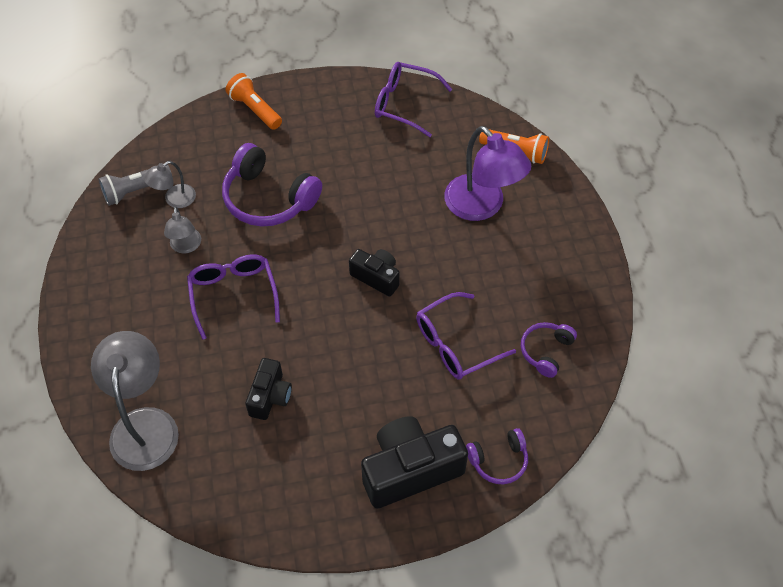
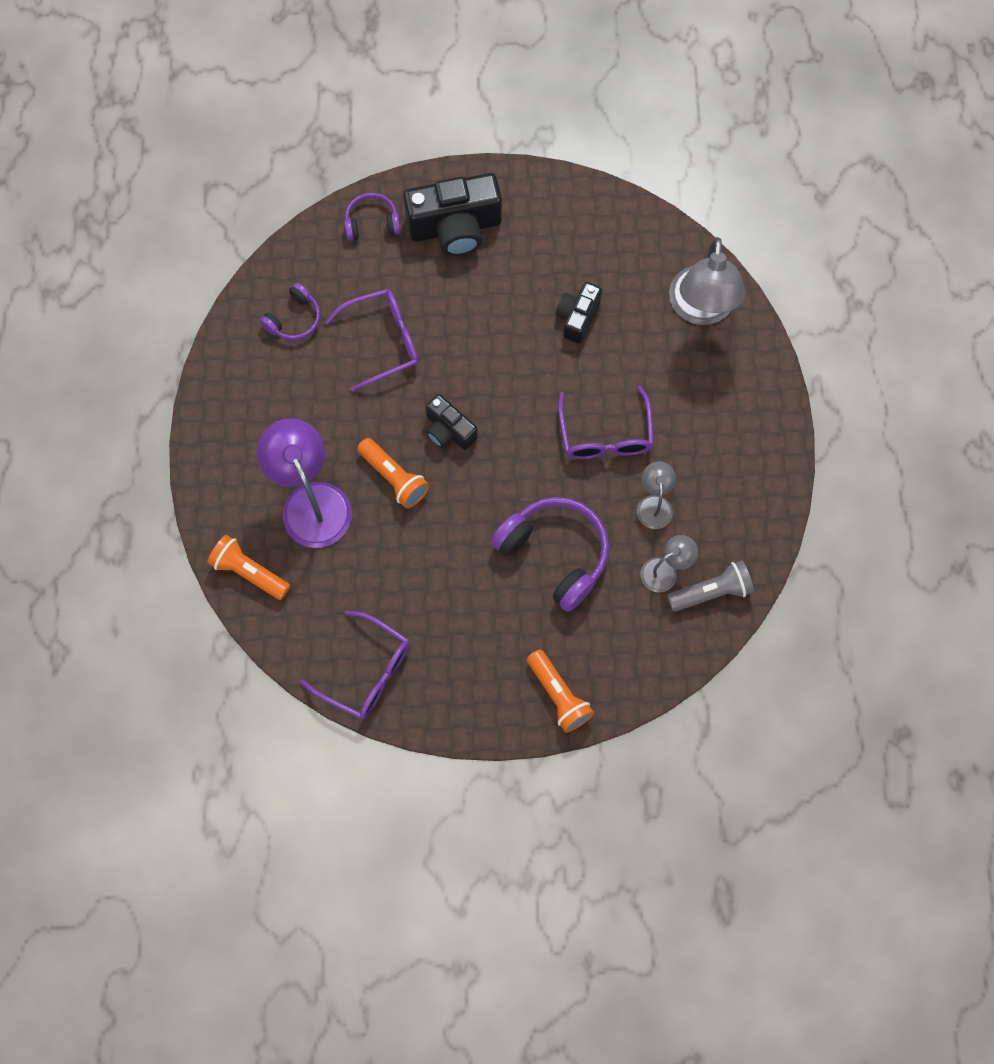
camera: 170 degrees left, 15 degrees up
(416, 234) = (394, 478): none -> orange flashlight

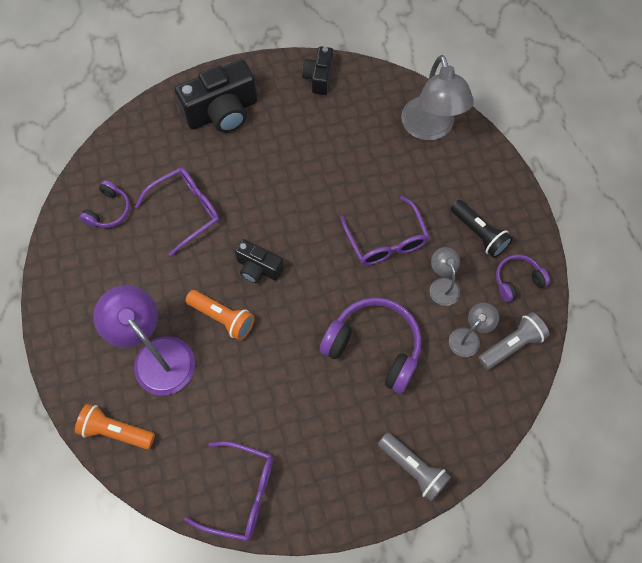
camera: 15 degrees left, 5 degrees down
(372, 223) = (155, 124): purple headphones -> purple headphones (517, 281)
(558, 695) = (413, 468): orange flashlight -> grey flashlight
(577, 317) = (337, 156): black camera -> black camera (319, 77)
(717, 454) = (479, 234): none -> black flashlight

